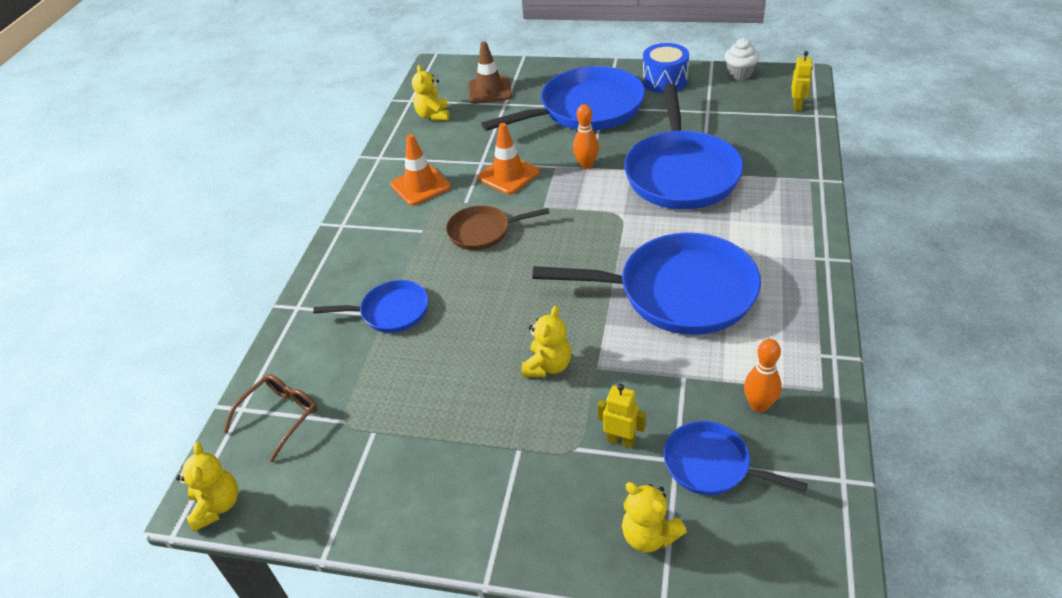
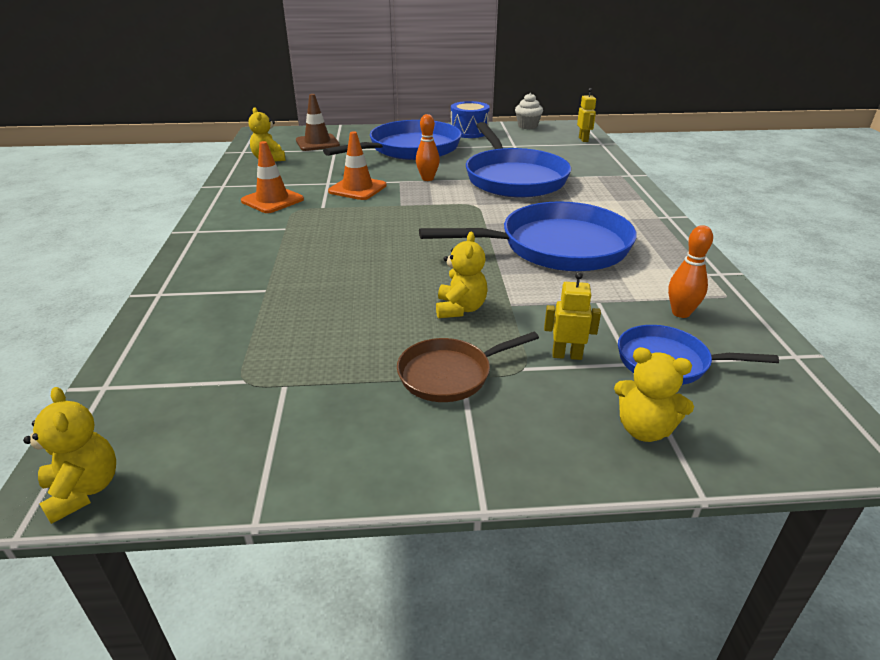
camera: 20 degrees left, 10 degrees down
(279, 417) = (157, 388): brown glasses -> none
(391, 312) = (271, 287): blue pan -> none
(483, 232) = (349, 224): brown pan -> brown pan (449, 374)

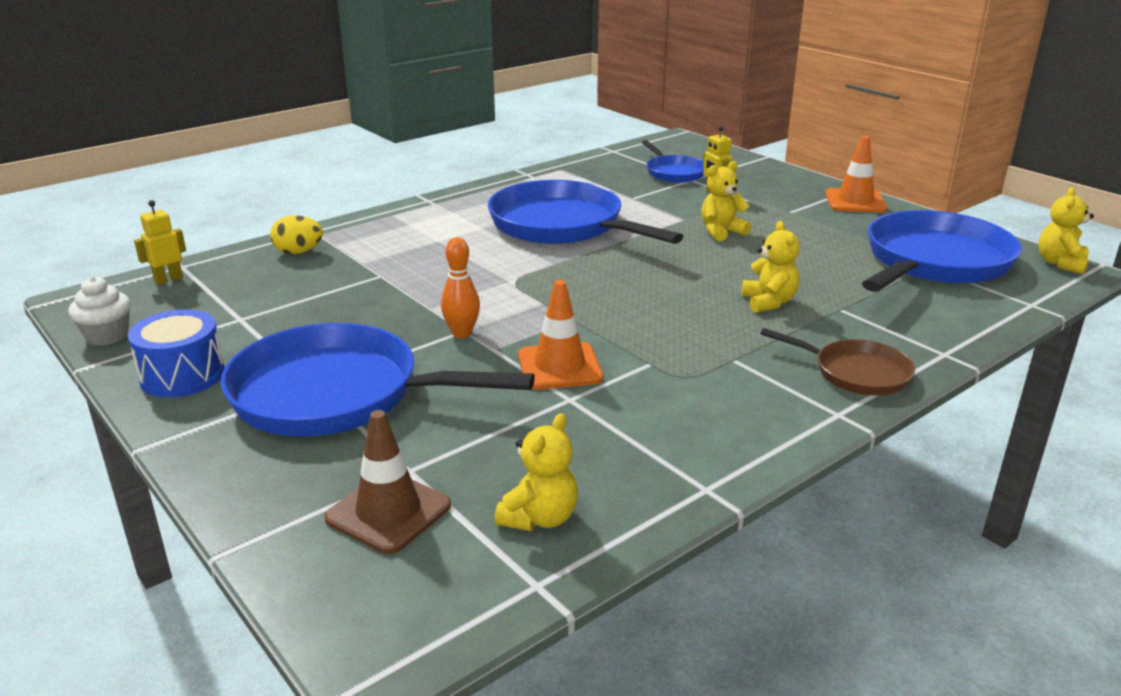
camera: 125 degrees left, 5 degrees down
(272, 200) = (684, 410): orange traffic cone -> orange traffic cone (855, 201)
(449, 374) = (794, 215): brown pan -> brown pan (856, 373)
(514, 178) = (396, 283): blue pan -> blue pan (934, 262)
(594, 166) = (298, 252): none -> yellow egg
(644, 429) = (745, 169): yellow teddy bear -> yellow teddy bear (769, 302)
(681, 313) = (608, 176): orange bowling pin -> none

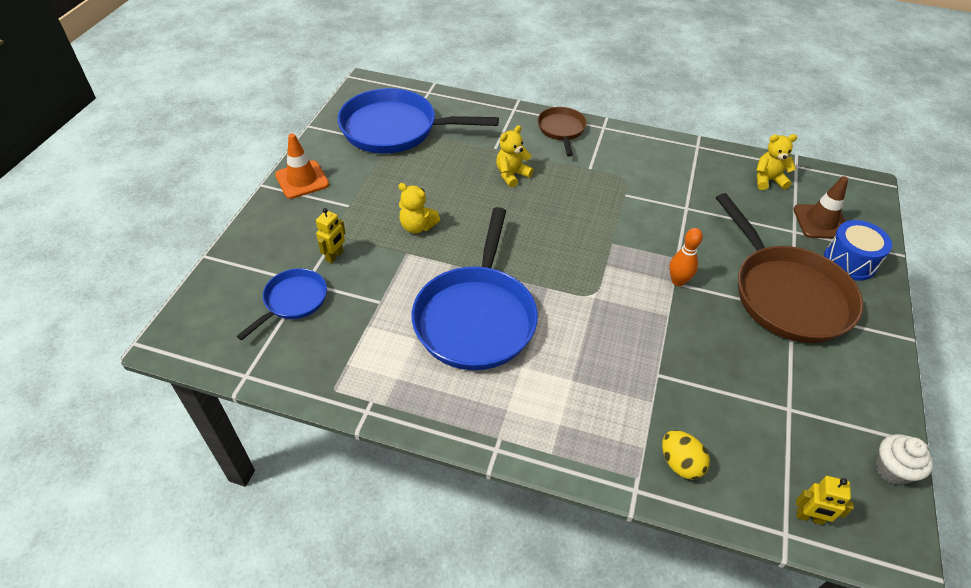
camera: 125 degrees left, 20 degrees up
(182, 375) = (860, 379): blue drum -> blue drum (849, 261)
(336, 394) = (786, 294): blue pan -> brown pan
(559, 367) = (664, 224): orange traffic cone -> none
(1060, 264) = (360, 88): yellow teddy bear -> none

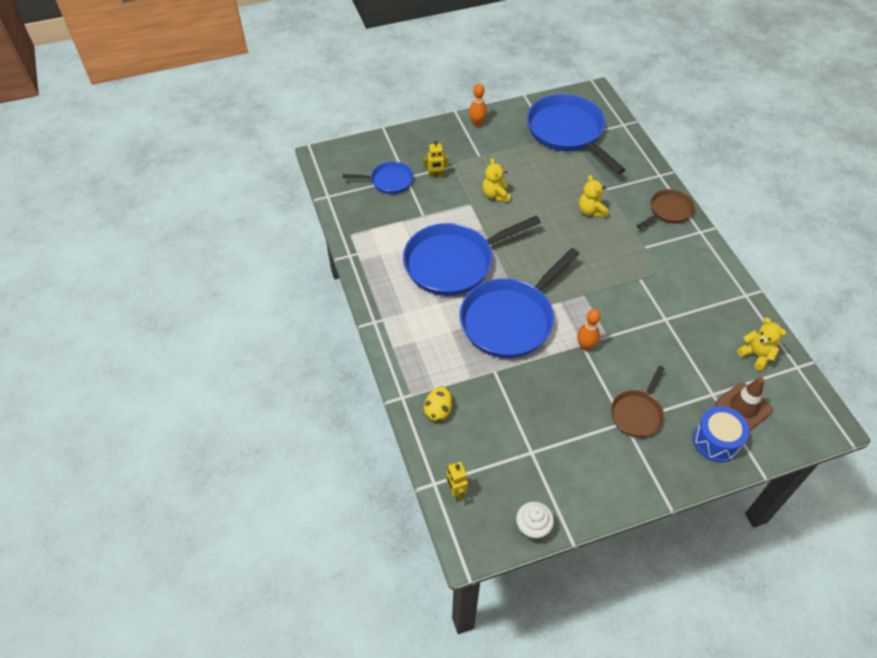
camera: 55 degrees right, 5 degrees up
(302, 180) = (477, 123): orange traffic cone -> orange bowling pin
(512, 175) = (591, 211): yellow teddy bear -> yellow teddy bear turned 120 degrees counterclockwise
(597, 318) = (510, 319): none -> blue pan
(786, 294) = (637, 413): brown pan -> brown pan, size x0.52

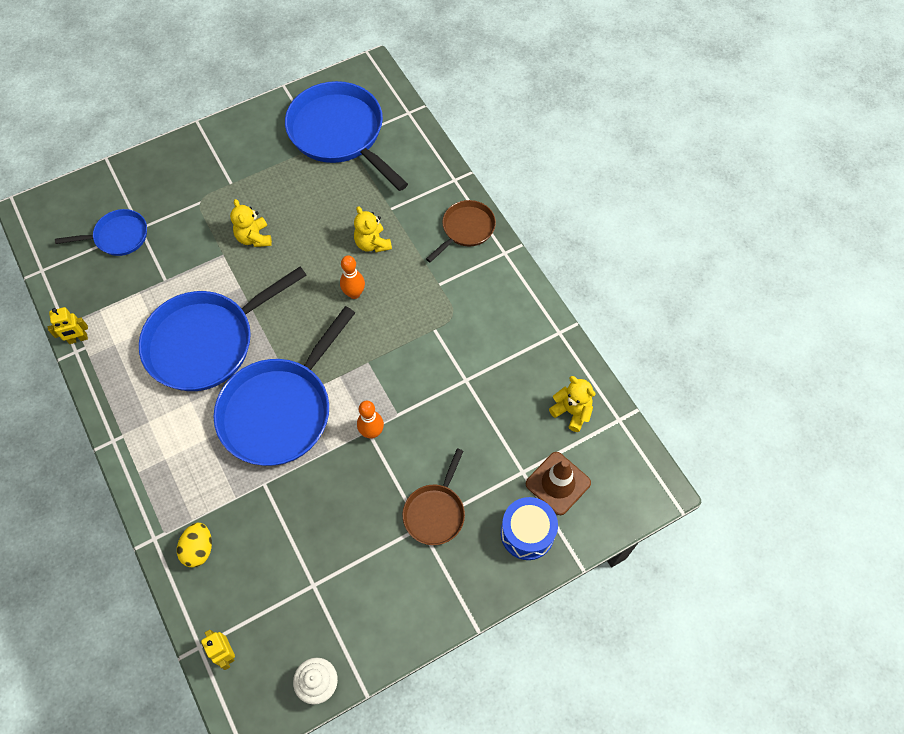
camera: 10 degrees left, 10 degrees up
(435, 176) = (177, 220): yellow robot -> yellow robot (78, 339)
(477, 123) = (226, 136): orange bowling pin -> orange bowling pin (354, 293)

